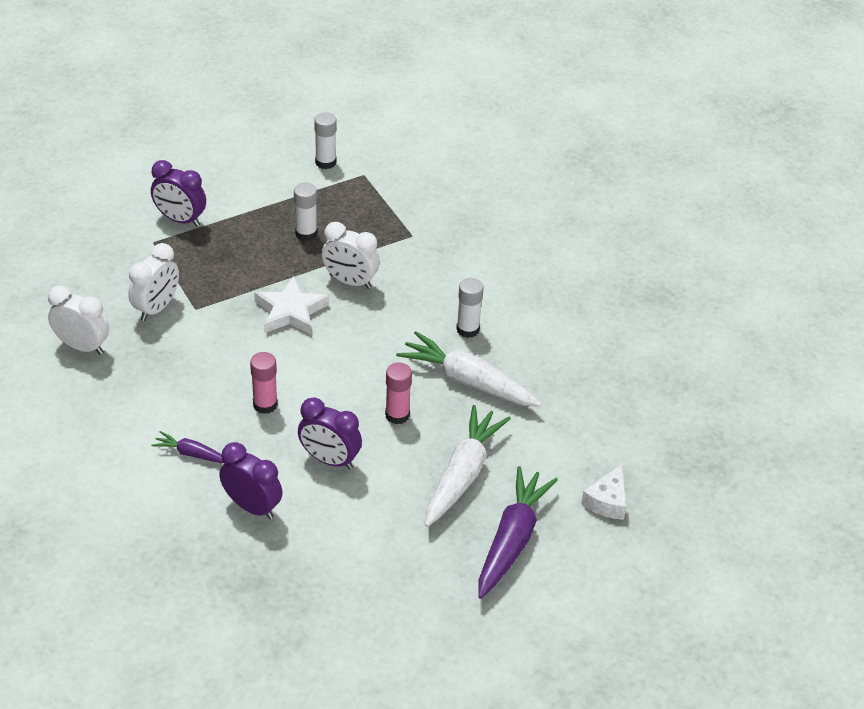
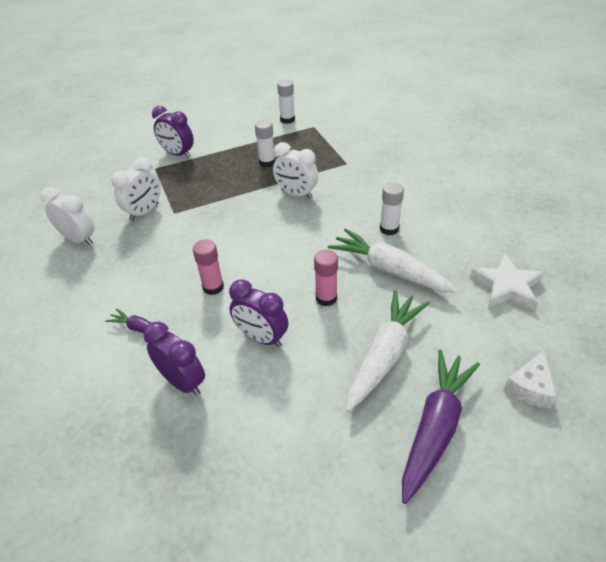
camera: 10 degrees right, 0 degrees up
(290, 311) = (247, 215): white star -> white star (506, 286)

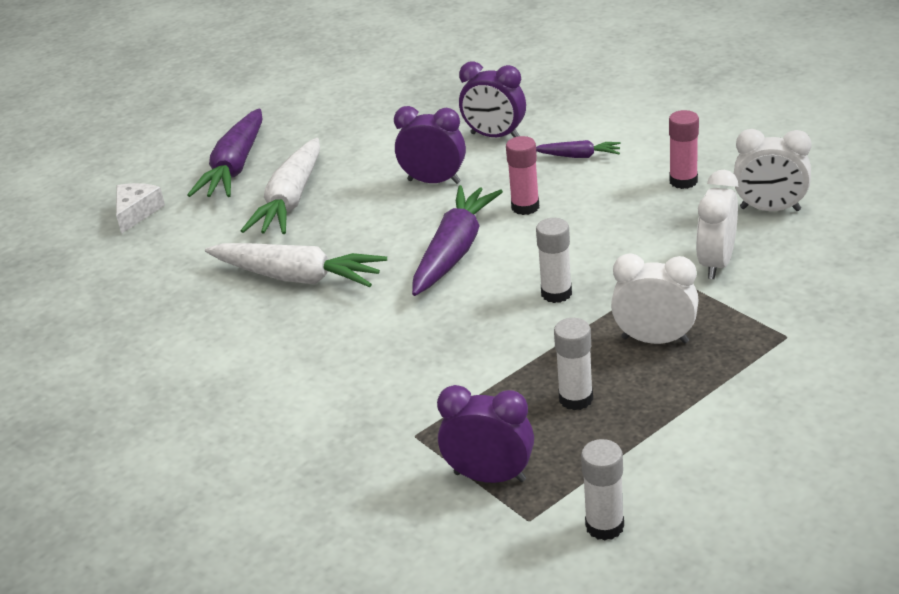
camera: 165 degrees right, 10 degrees down
(178, 154) = (773, 374): purple clock -> purple clock (490, 477)
(279, 262) = (454, 251): none -> purple carrot
(296, 194) = (482, 350): white clock -> white clock (655, 340)
(326, 298) = (373, 230): pink glue stick -> pink glue stick (683, 181)
(389, 229) = (306, 330): white glue stick -> white glue stick (556, 293)
(506, 286) = (139, 295): white star -> none

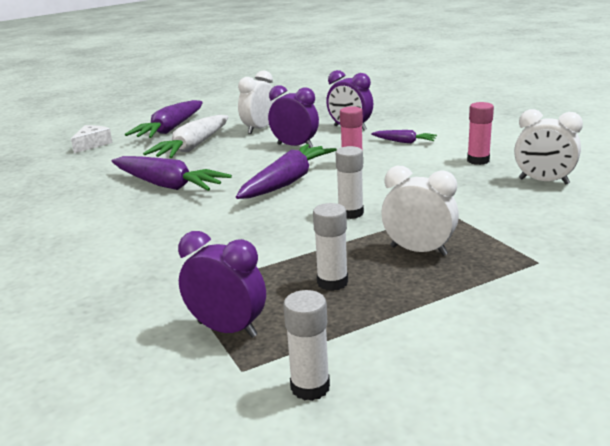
camera: 10 degrees right, 10 degrees down
(298, 277) = (167, 185): white carrot -> purple carrot
(716, 263) = (488, 208): white clock -> white clock (259, 129)

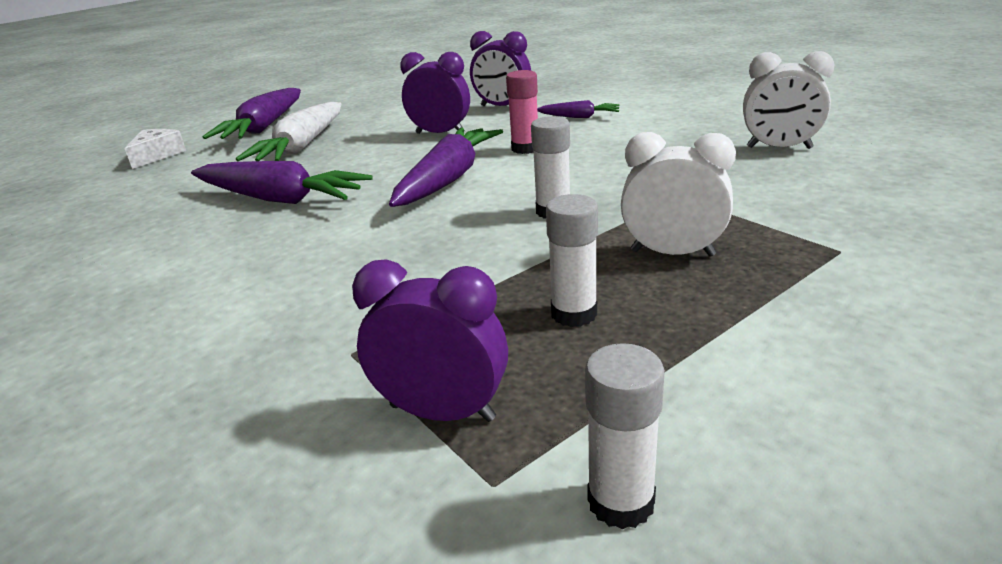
camera: 10 degrees left, 5 degrees up
(259, 129) = (385, 117): white clock -> none
(478, 160) = (683, 130): pink glue stick -> none

